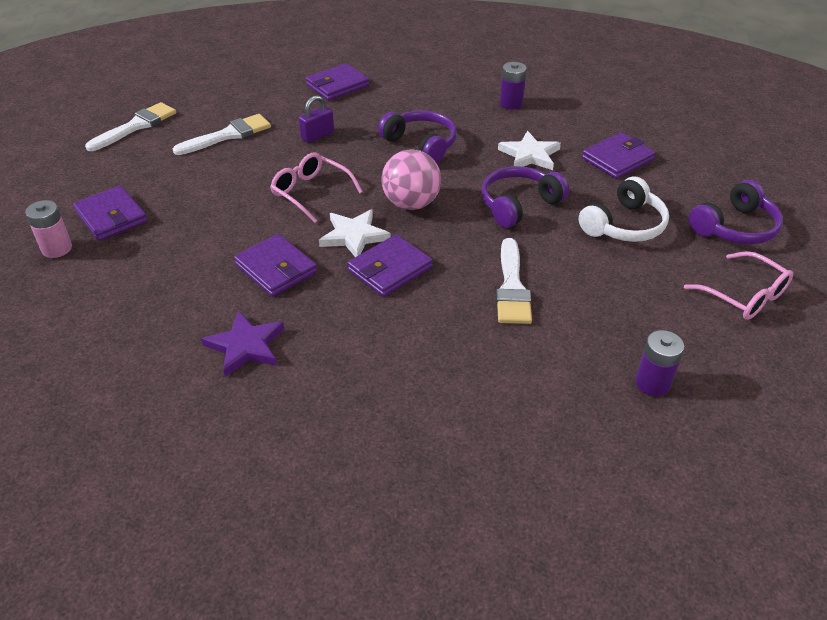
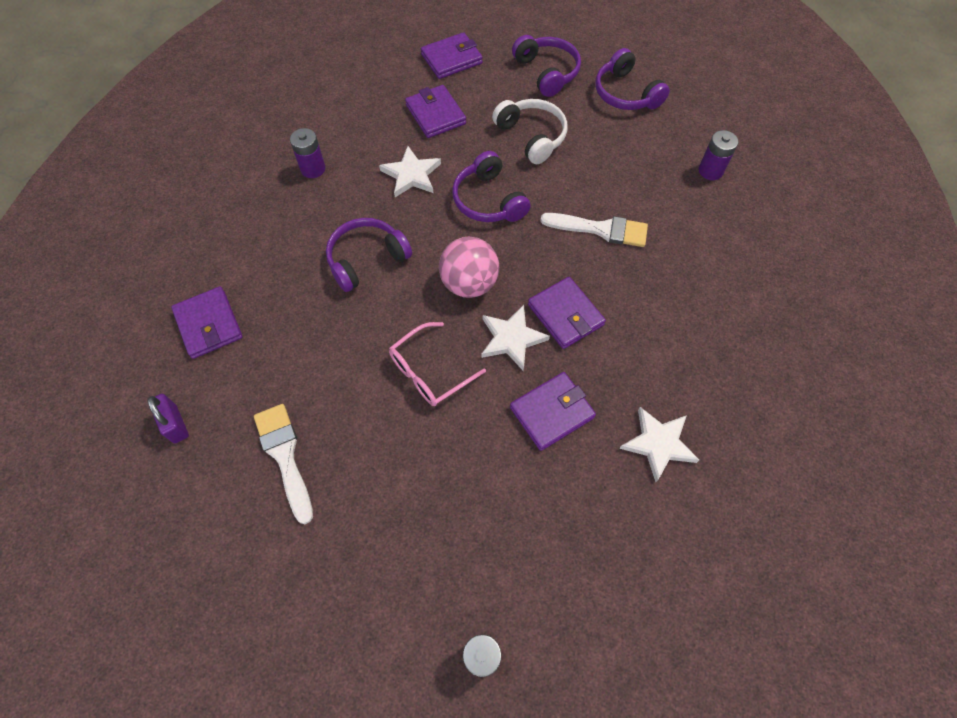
camera: 80 degrees left, 20 degrees up
(111, 217) = (429, 593): purple wallet -> purple wallet (451, 59)
(136, 126) = (221, 578): white brush -> none
(246, 346) = (658, 443): purple star -> white star
(317, 135) = (318, 356): purple padlock -> purple padlock (175, 424)
(744, 295) = (625, 94): pink glasses -> purple headphones

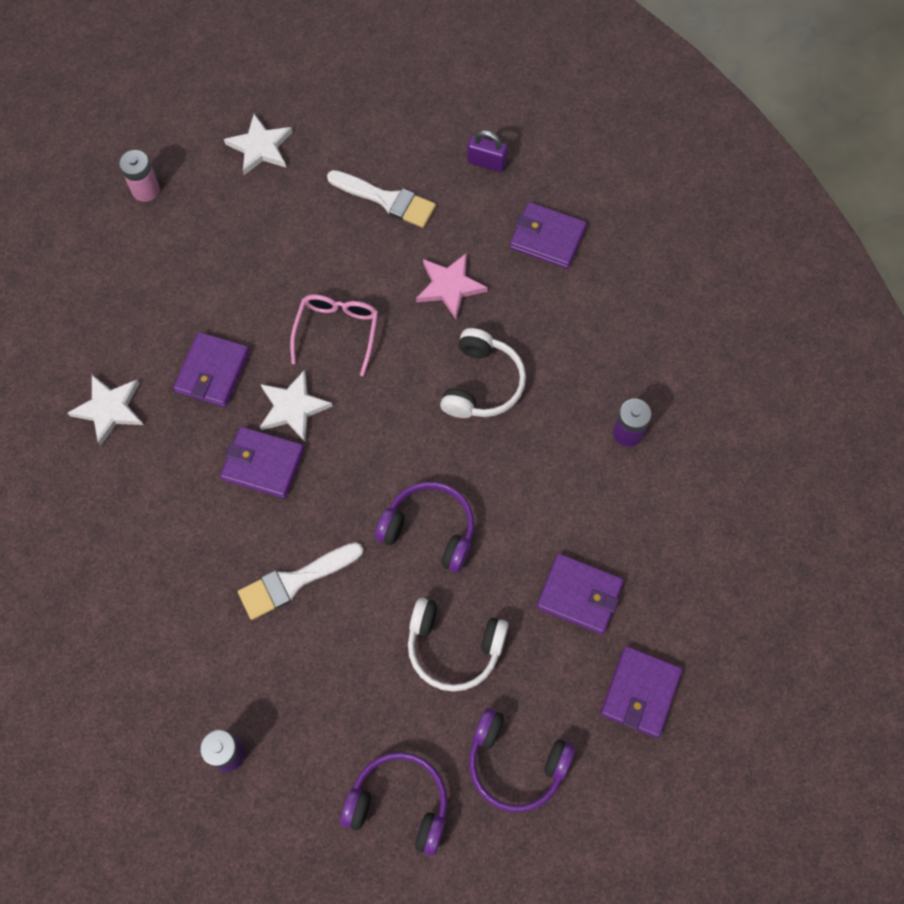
camera: 140 degrees right, 5 degrees up
(315, 342) = (450, 286): none -> pink star
(366, 259) = (482, 384): purple headphones -> white headphones
(411, 175) = (530, 500): white star -> white star (260, 147)
(469, 283) = (372, 429): pink ball -> none

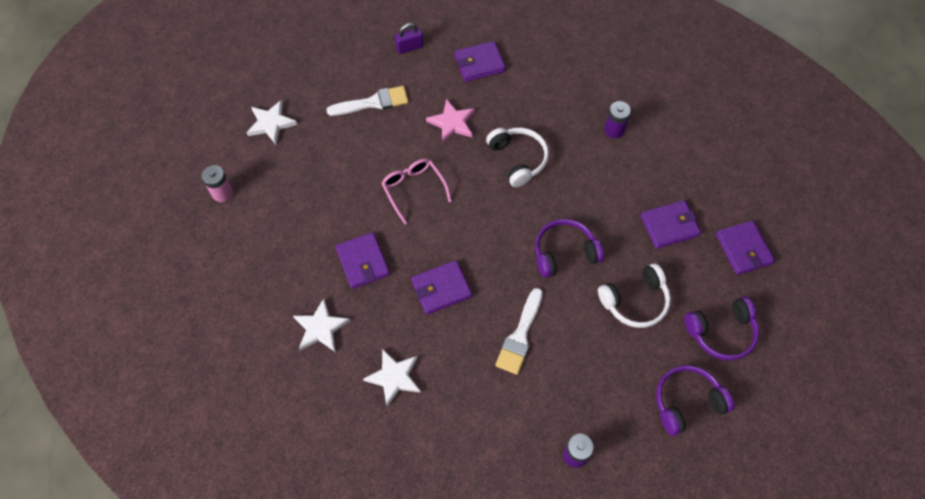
camera: 40 degrees left, 5 degrees down
(293, 407) = (428, 246): white star -> white star (394, 377)

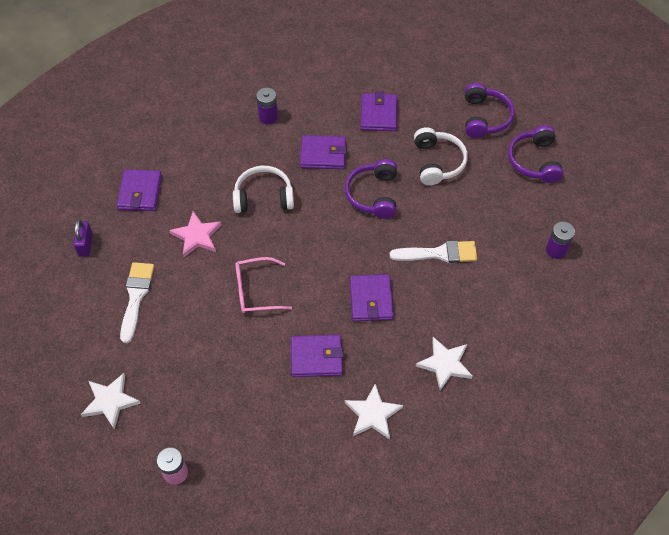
camera: 70 degrees left, 5 degrees down
(520, 336) = (439, 253): white brush -> white brush turned 45 degrees counterclockwise
(743, 249) = (419, 76): purple wallet -> purple wallet (323, 154)

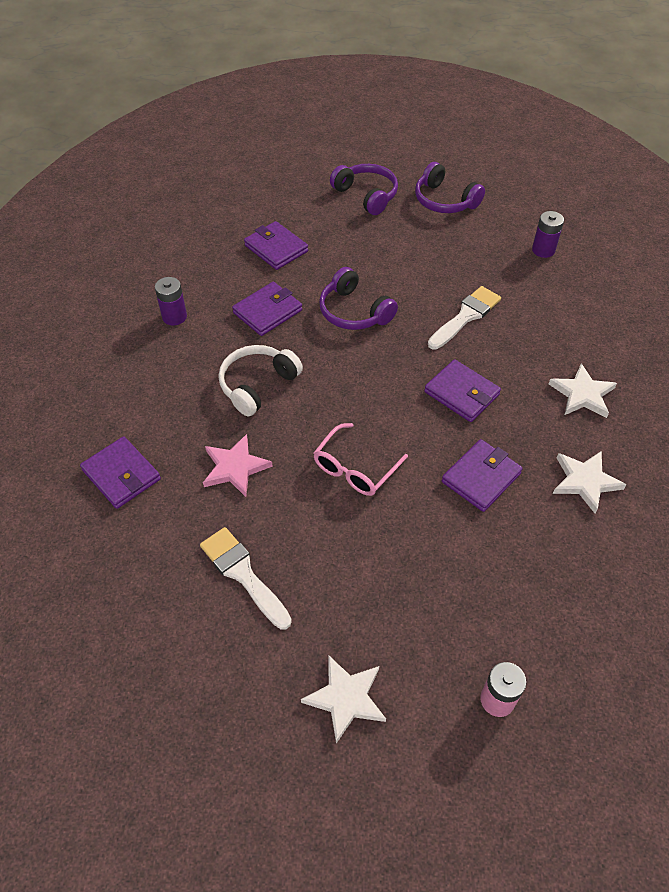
camera: 45 degrees left, 5 degrees down
(86, 244) = (121, 571): purple padlock -> none
(438, 162) = (373, 251): white headphones -> none

